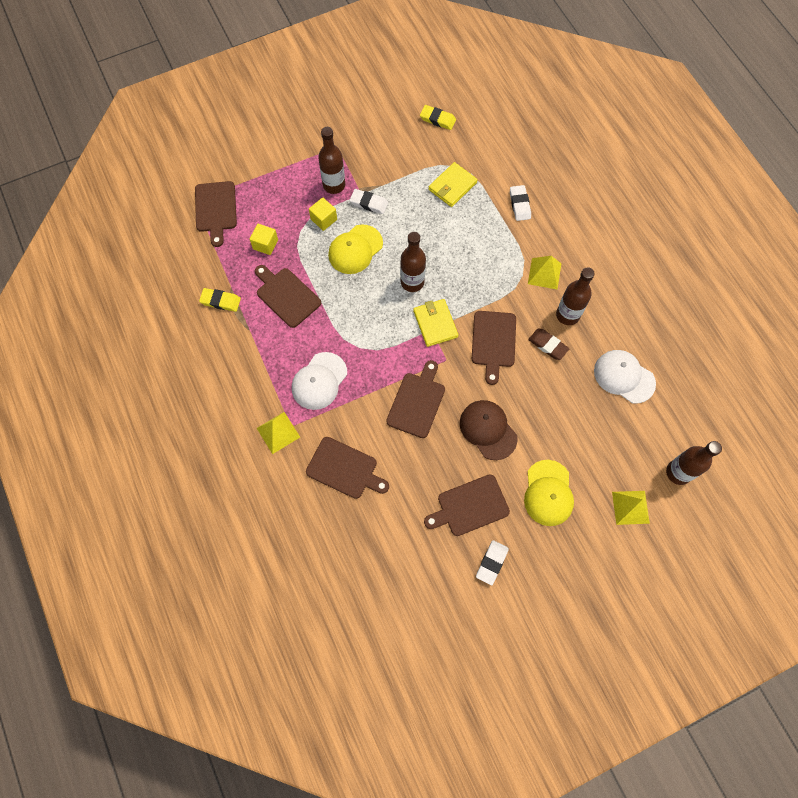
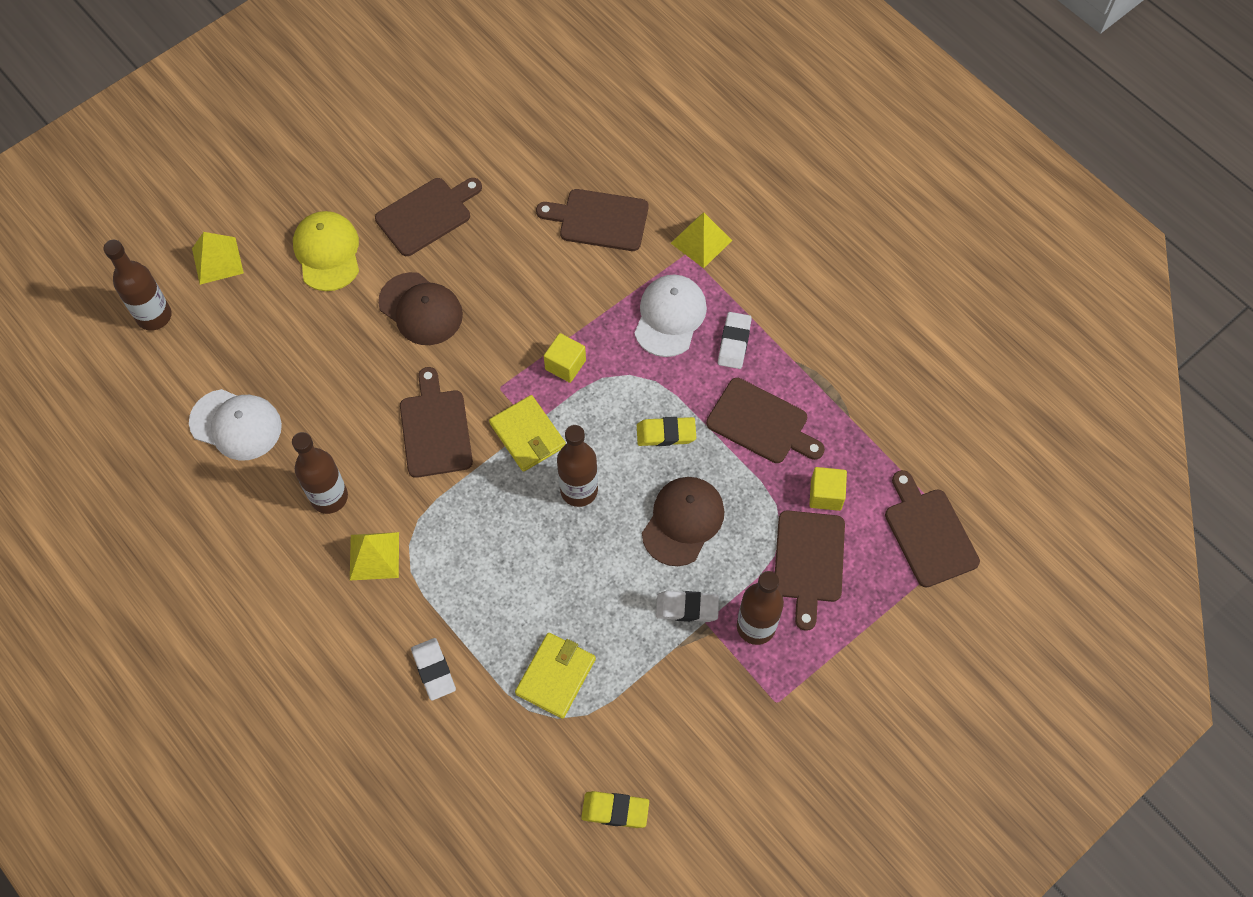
camera: 165 degrees right, 5 degrees down
(220, 301) = (854, 391): yellow eraser -> yellow eraser (666, 433)
(324, 219) = (750, 560): yellow cube -> yellow cube (565, 365)
(355, 249) = (683, 521): yellow cap -> brown cap
(417, 402) = (527, 321): brown cutting board -> brown cutting board (809, 561)
(491, 563) = (387, 162): white eraser -> white eraser (734, 342)
(548, 345) = (353, 444): brown eraser -> none

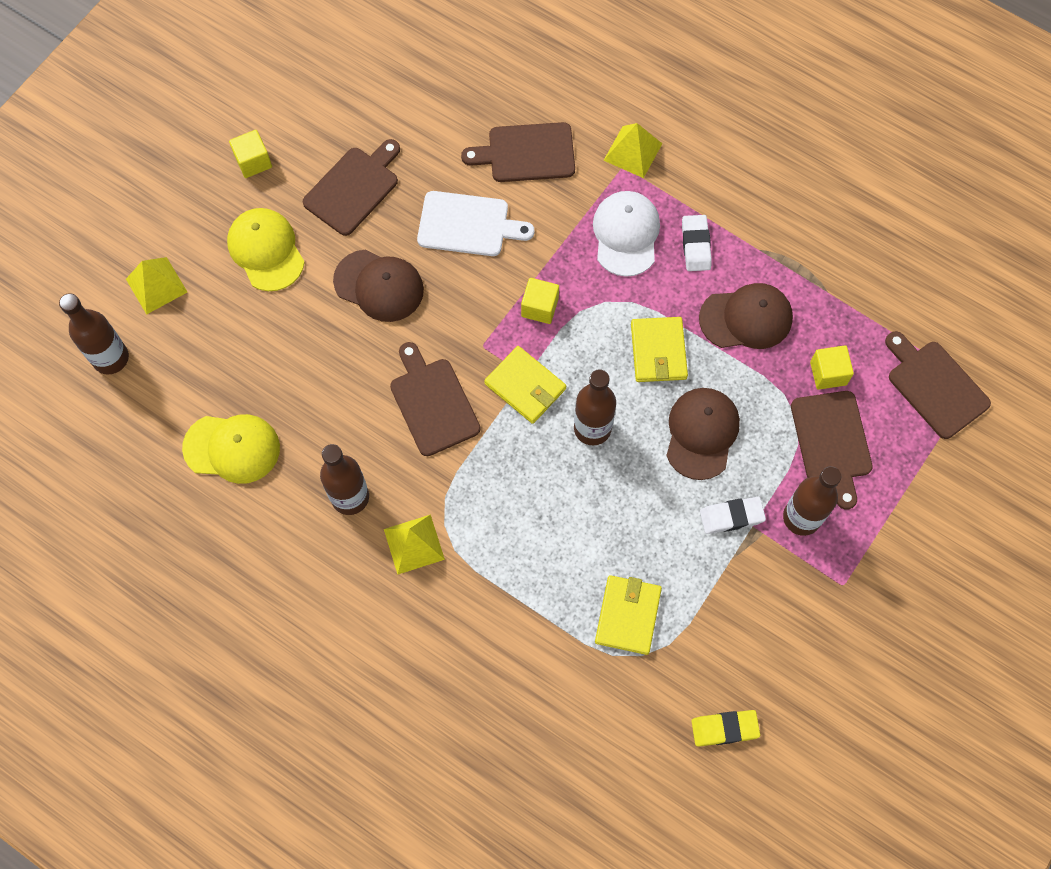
camera: 15 degrees left, 5 degrees up
(236, 425) = (232, 448): white cap -> yellow cap
(343, 170) = (253, 161): none -> yellow cube
(434, 670) = (508, 641): white eraser -> none
(522, 272) = (468, 224): none -> white cutting board
(666, 433) = (658, 351): yellow eraser -> yellow wallet
(761, 423) = (746, 318): brown cutting board -> brown cap

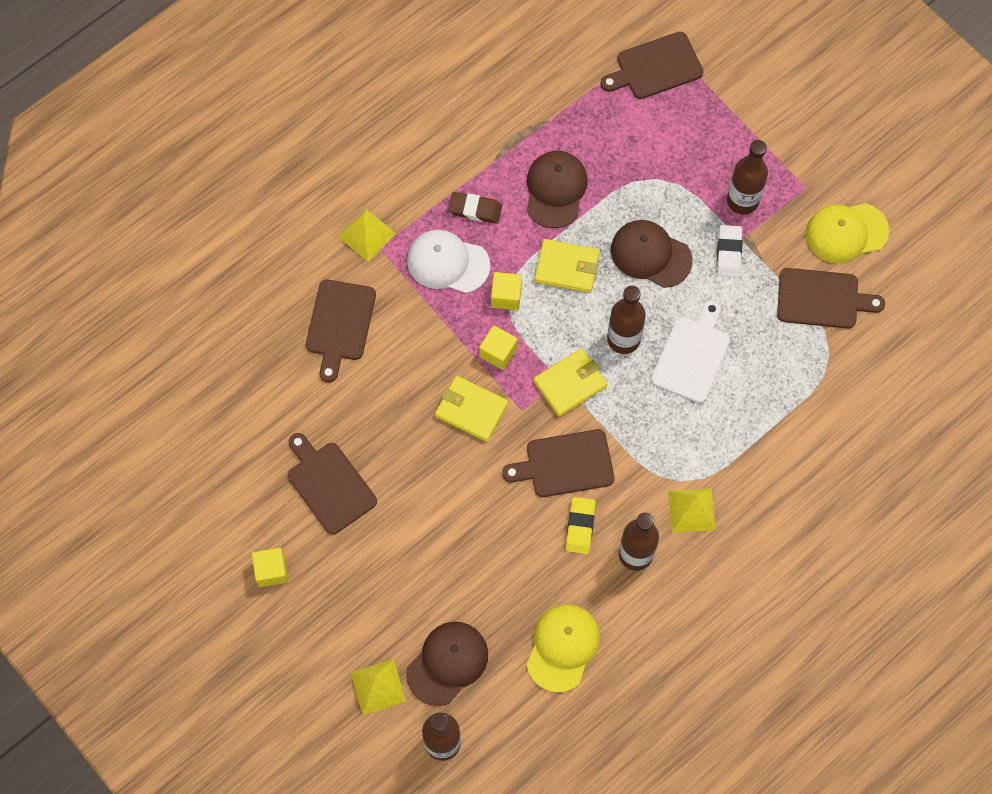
camera: 75 degrees left, 0 degrees up
(266, 250) = (371, 578): yellow cap -> yellow cap (846, 233)
(379, 286) = (437, 484): brown cap -> brown cap (447, 663)
(468, 224) = (398, 393): white cutting board -> white cutting board (692, 355)
(627, 615) = (793, 355): yellow wallet -> yellow wallet (471, 410)
(695, 245) = (475, 209): white eraser -> brown eraser
(724, 728) = (901, 308): yellow eraser -> yellow eraser (580, 526)
(828, 373) = (623, 142): yellow cube -> yellow cube (506, 296)
(832, 442) = (684, 158): brown cutting board -> brown cutting board (822, 299)

